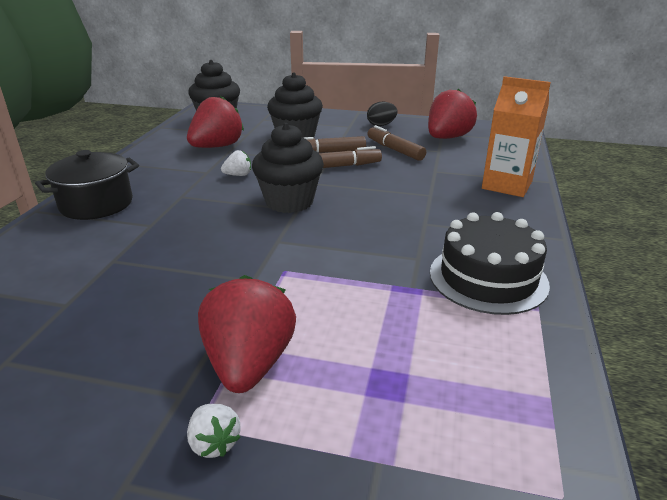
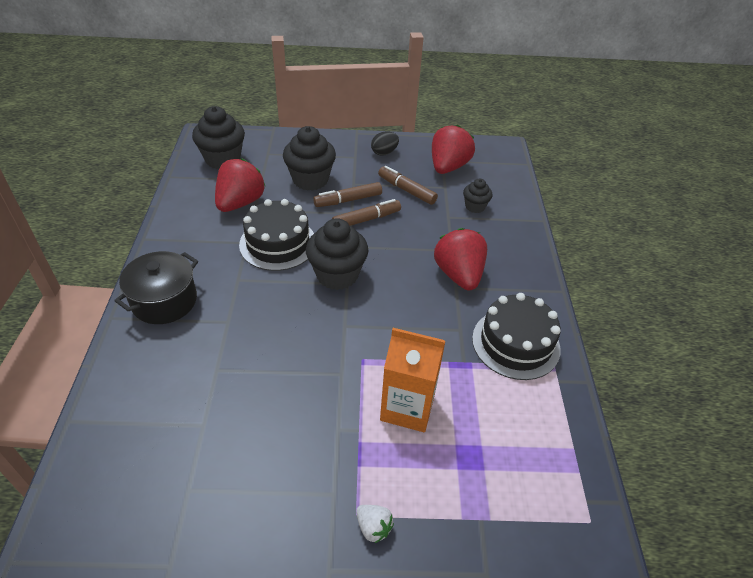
camera: 15 degrees left, 15 degrees up
(238, 175) = (278, 243): white strawberry -> black cake
(249, 364) = (371, 457): red strawberry -> red strawberry (459, 275)
(469, 166) = (475, 206): none -> black cupcake
(507, 185) = (510, 229): orange carton -> orange carton (407, 407)

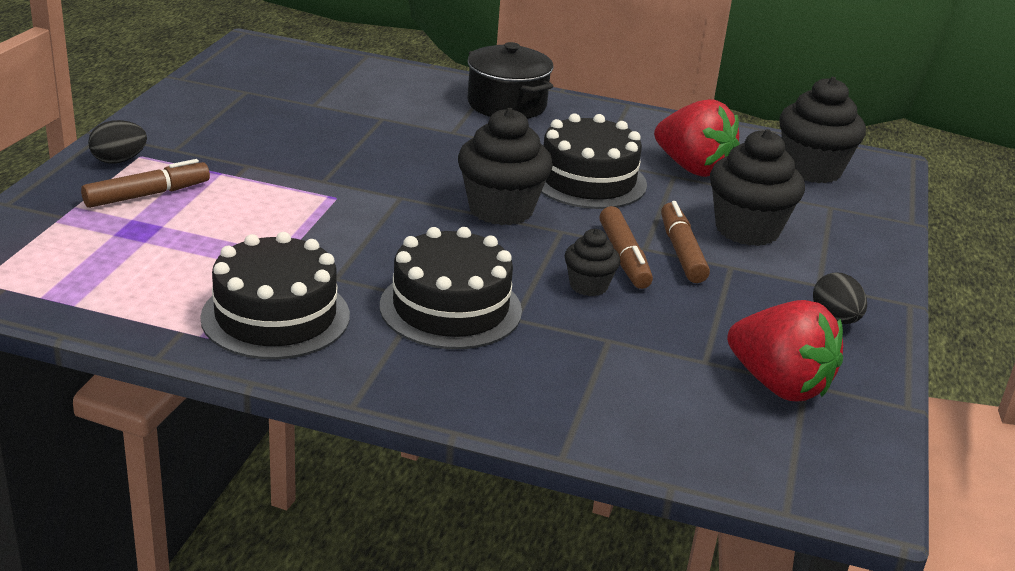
camera: 105 degrees right, 15 degrees down
(373, 527) = (119, 160): white strawberry -> black egg
(406, 190) = (702, 315): brown marker -> brown marker (147, 195)
(407, 407) = (240, 209): orange carton -> none
(459, 275) = (450, 308): red strawberry -> black cake
(475, 206) = (632, 379): black cupcake -> black cupcake (588, 286)

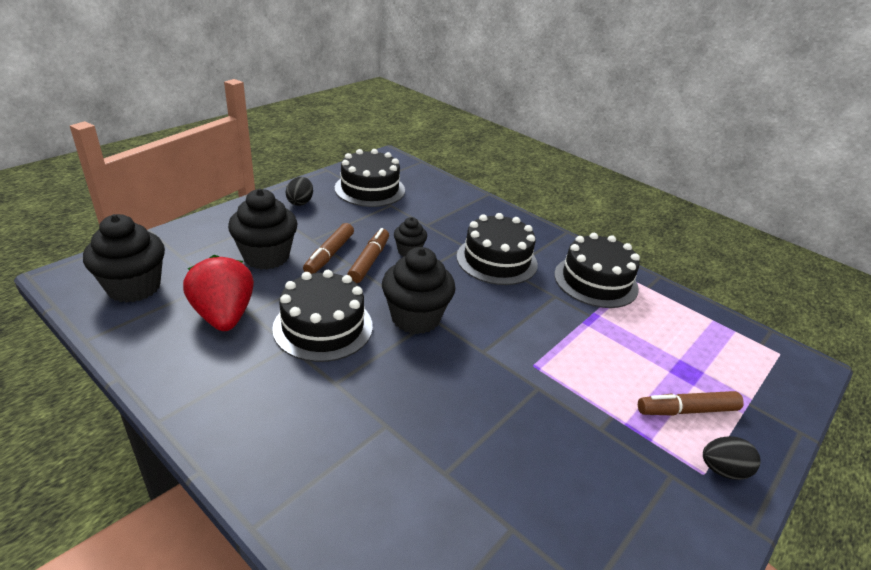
camera: 155 degrees left, 5 degrees up
(507, 104) = (290, 460): black pot -> none
(779, 385) = (370, 189): red strawberry -> black cake

